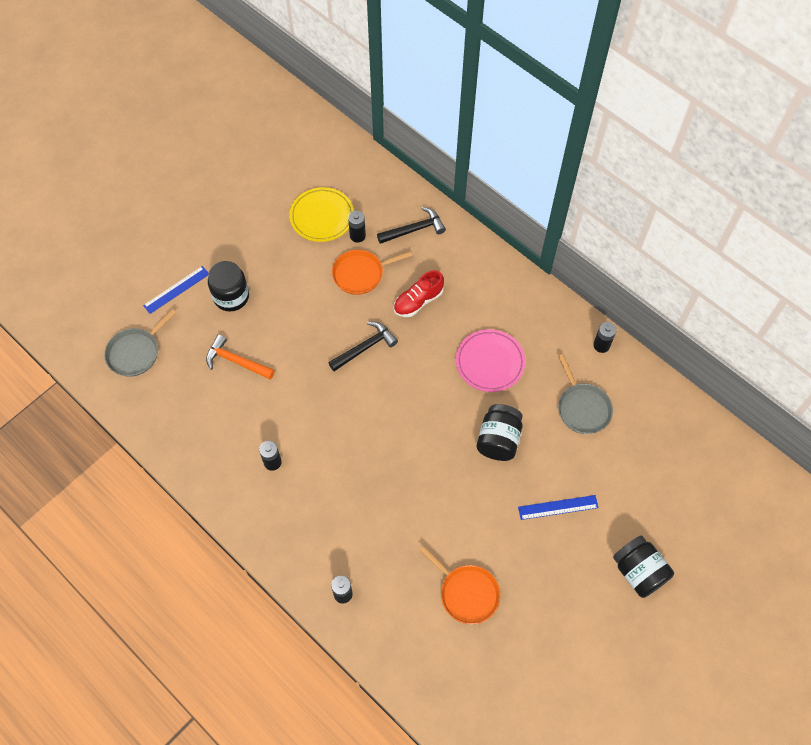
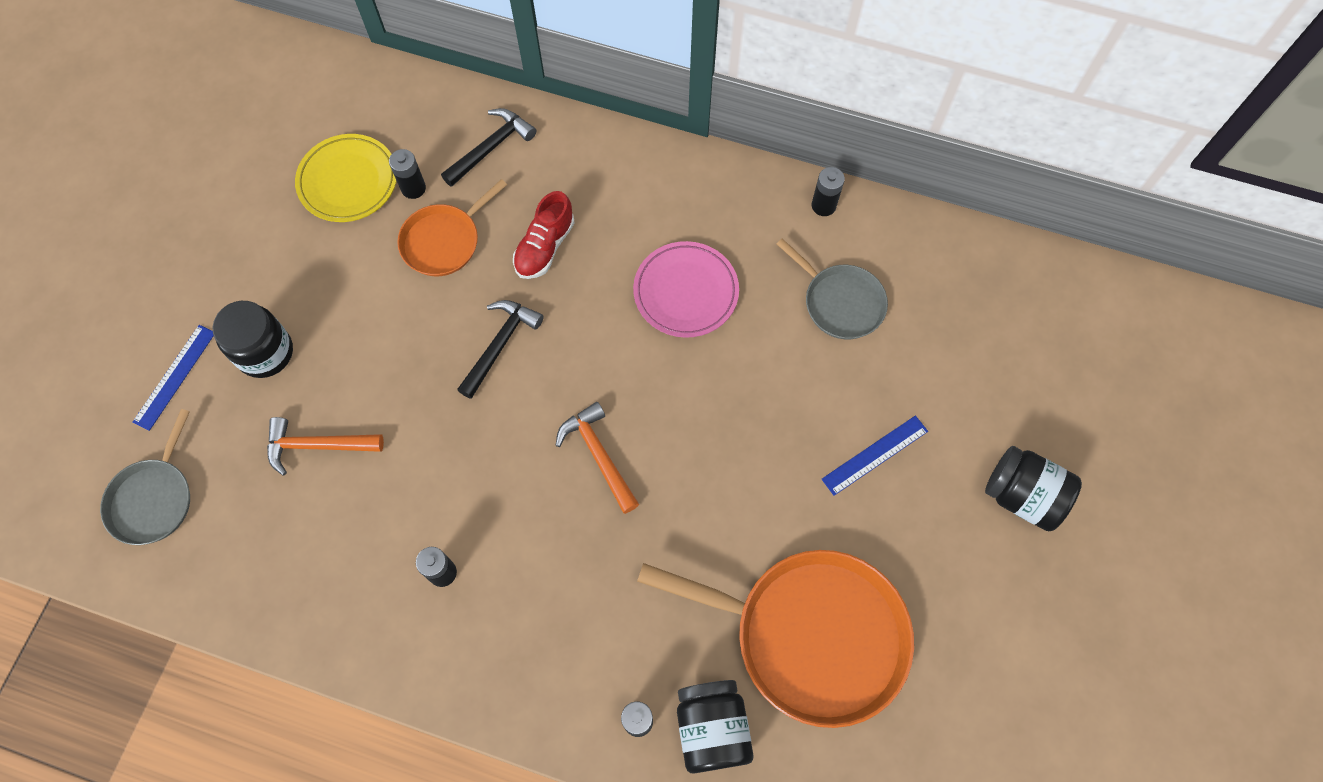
camera: 25 degrees left, 5 degrees up
(392, 435) = (599, 455): none -> orange hammer
(467, 593) = (811, 635): orange pan -> orange pan, size x1.88
(498, 440) = (750, 396): black jar -> black jar (712, 728)

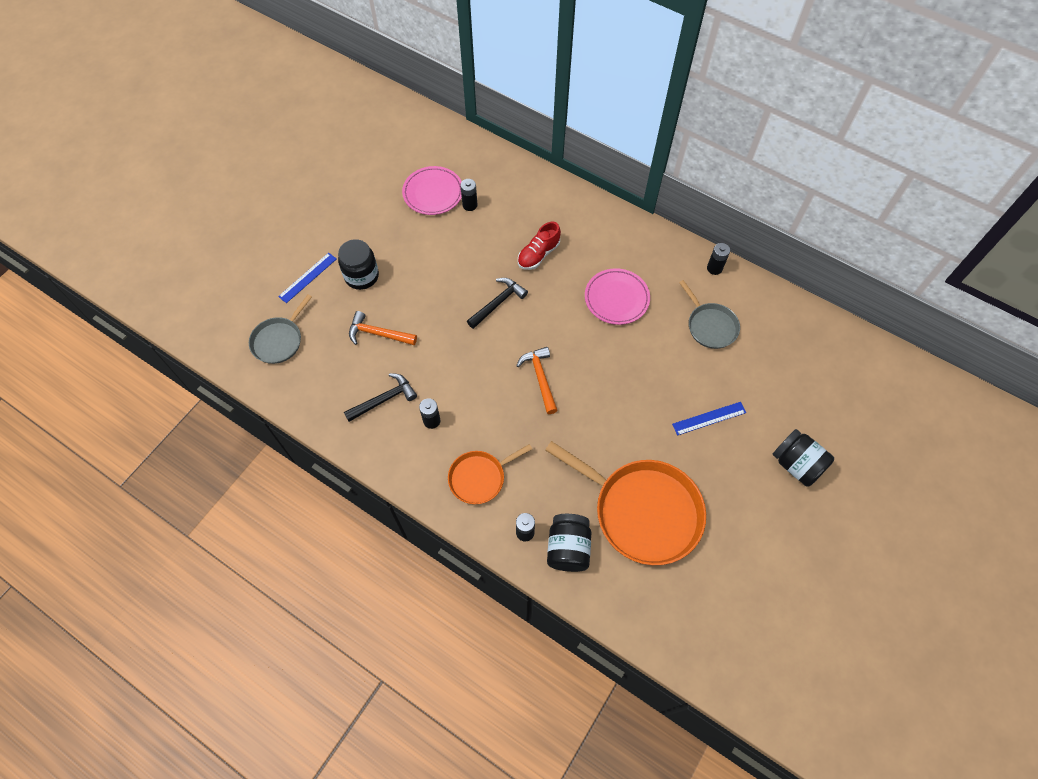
camera: 15 degrees right, 5 degrees down
(348, 181) = (433, 193): yellow plate -> pink plate
(444, 241) = (480, 238): orange pan -> orange pan (479, 478)
(491, 148) = (521, 192): black hammer -> black hammer (384, 399)

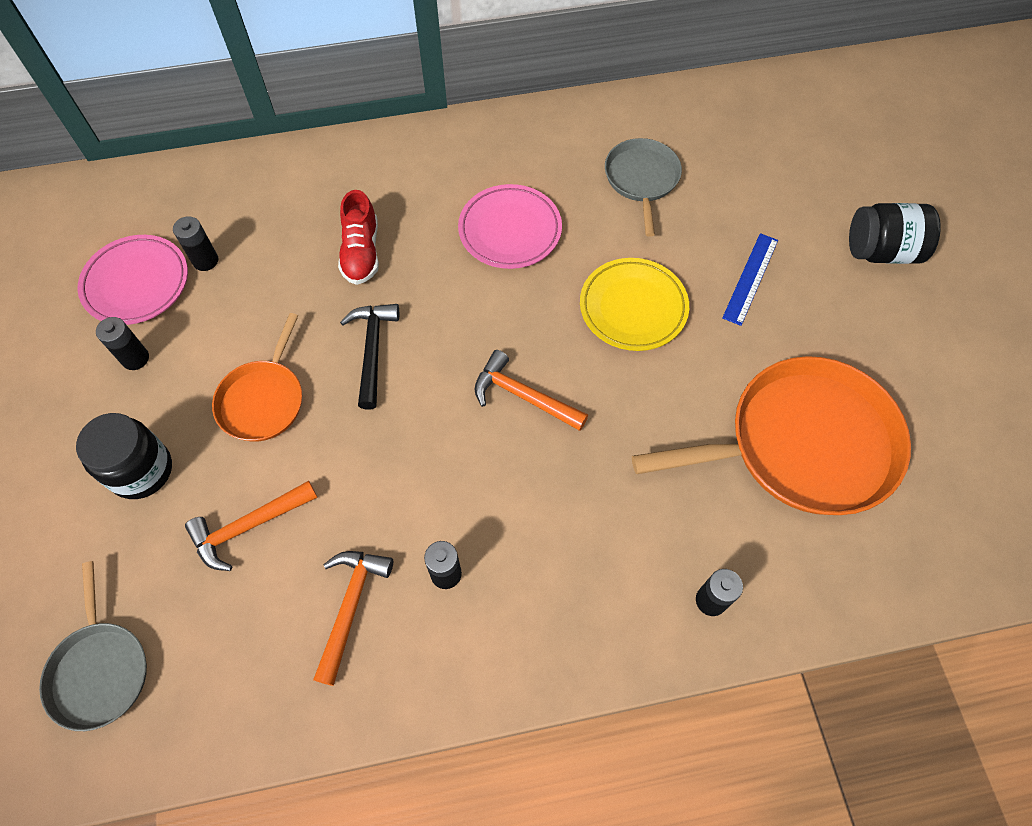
camera: 45 degrees left, 0 degrees up
(307, 277) = (55, 541): blue ruler -> none
(384, 399) = (350, 607): black hammer -> orange hammer
(479, 478) = (585, 587): orange pan -> orange pan (263, 400)
(568, 548) = (777, 568): black jar -> none
(634, 382) = (633, 308): none -> yellow plate
(710, 326) = (641, 179): grey pan -> grey pan turned 105 degrees counterclockwise
(714, 268) = (578, 115): black battery -> black battery (135, 358)

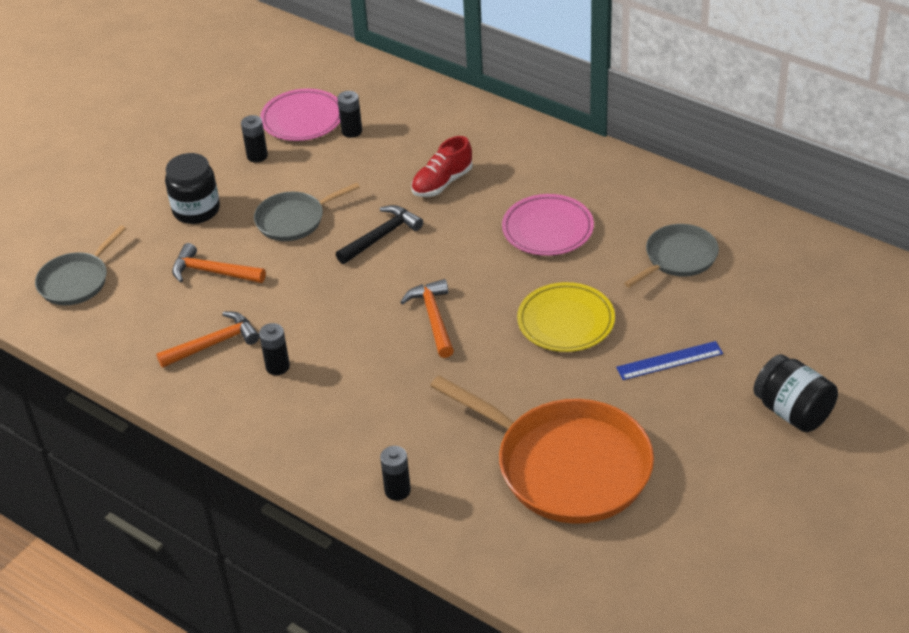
camera: 50 degrees right, 20 degrees down
(263, 400) = (293, 220): orange pan -> grey pan

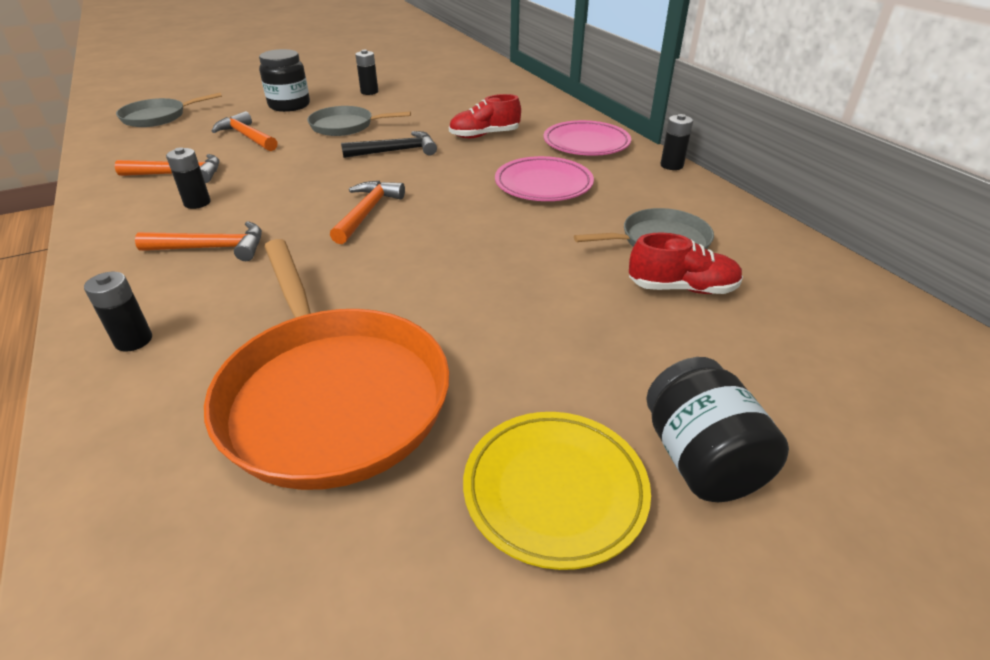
camera: 25 degrees right, 5 degrees down
(302, 119) = (425, 84): pink plate -> pink plate (586, 143)
(352, 131) = (451, 96): black battery -> black battery (671, 165)
(352, 402) = (212, 248): none -> orange hammer
(566, 322) = (487, 255): yellow plate -> yellow plate (555, 490)
(669, 361) = (570, 330): blue ruler -> none
(718, 297) = (682, 288): none -> red shoe

